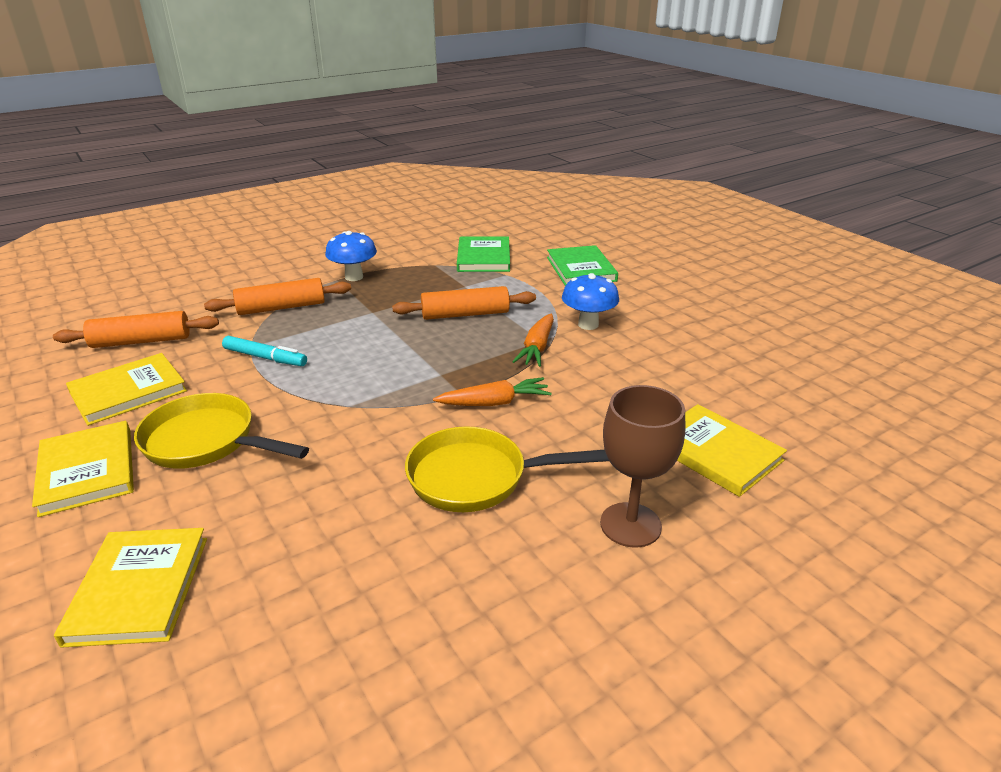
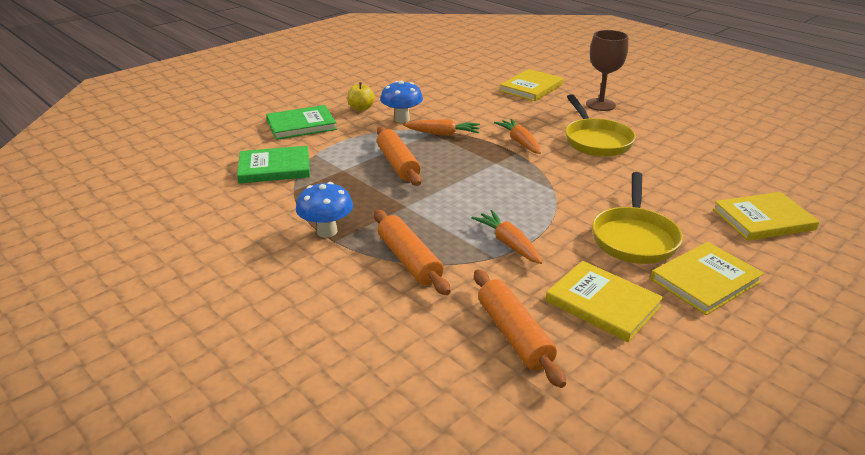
camera: 100 degrees left, 0 degrees up
(265, 358) = (508, 244): turquoise marker -> orange carrot
(626, 301) = (361, 108): none -> yellow apple

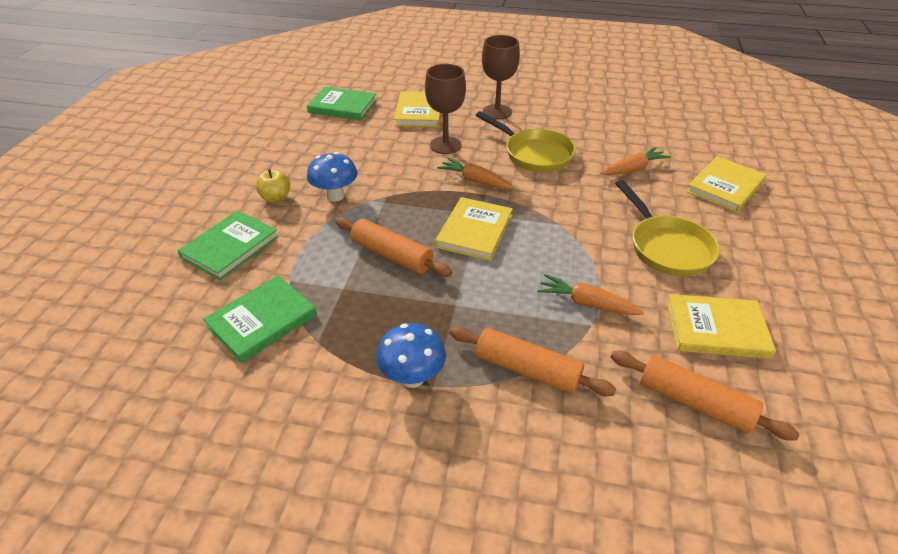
camera: 35 degrees left, 10 degrees up
(443, 134) = (395, 199): orange carrot -> orange carrot (633, 169)
(474, 69) = (342, 106): none -> green book
(525, 114) = (445, 145): none -> brown goblet
(705, 280) = (752, 266): yellow book -> yellow book (474, 231)

